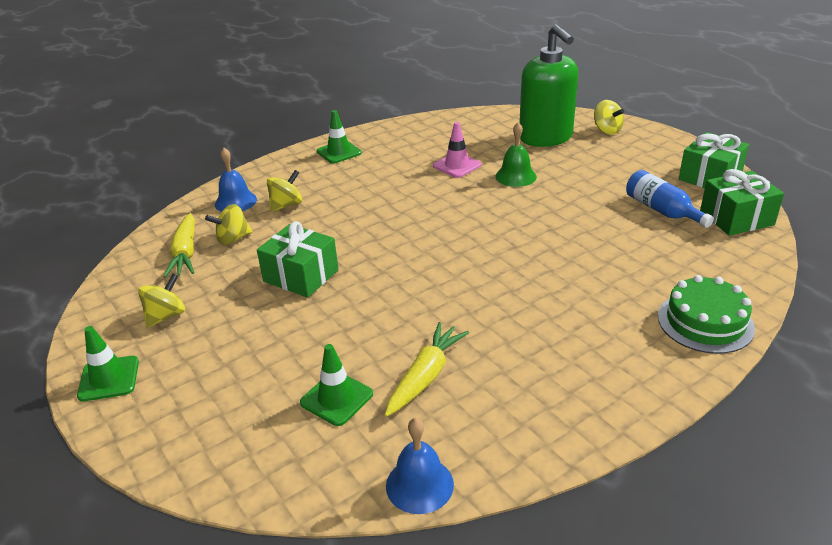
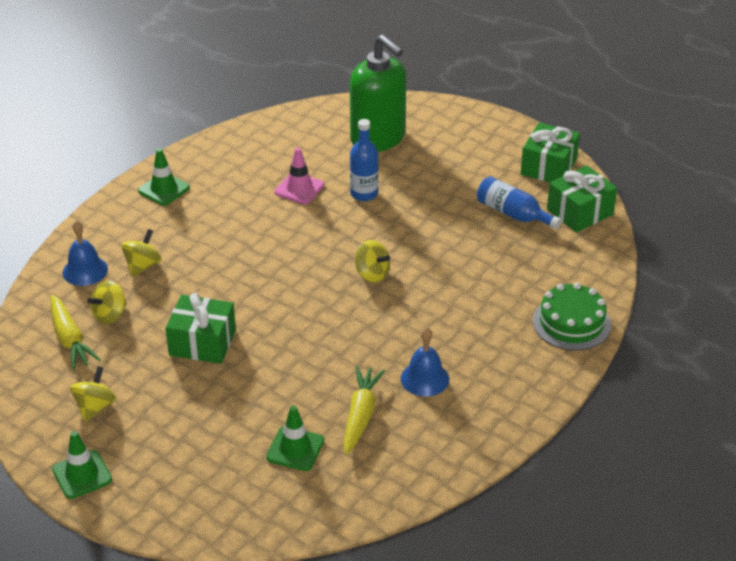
camera: 20 degrees left, 5 degrees up
(419, 485) = (391, 500): blue bell -> blue bell (425, 378)
(515, 176) = (364, 194): green bell -> blue bottle
(607, 130) = (437, 120): yellow spinning top -> yellow spinning top (372, 274)

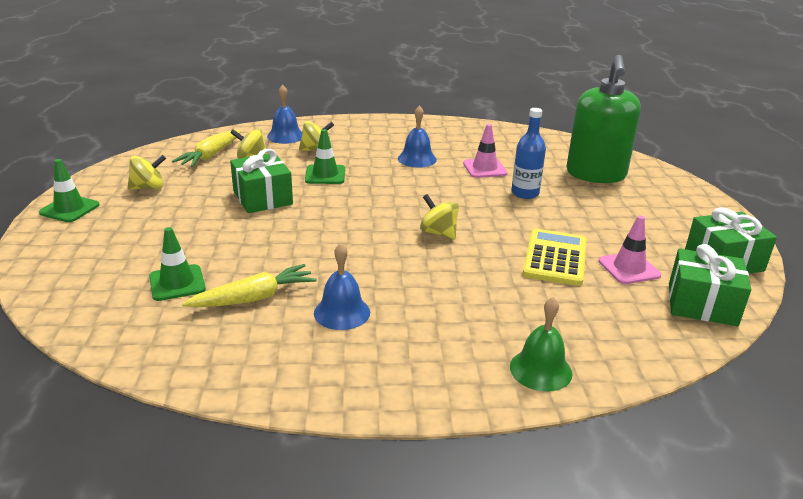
camera: 50 degrees right, 10 degrees down
(164, 189) = (403, 129): green traffic cone -> green traffic cone (325, 175)
(236, 215) = (417, 159): none -> blue bell
(372, 274) = (438, 233): yellow spinning top -> yellow spinning top turned 135 degrees clockwise
(466, 238) = (555, 258): none -> yellow calculator
(513, 214) = (629, 268): blue bottle -> pink traffic cone
(571, 323) = (540, 370): green cake -> green bell

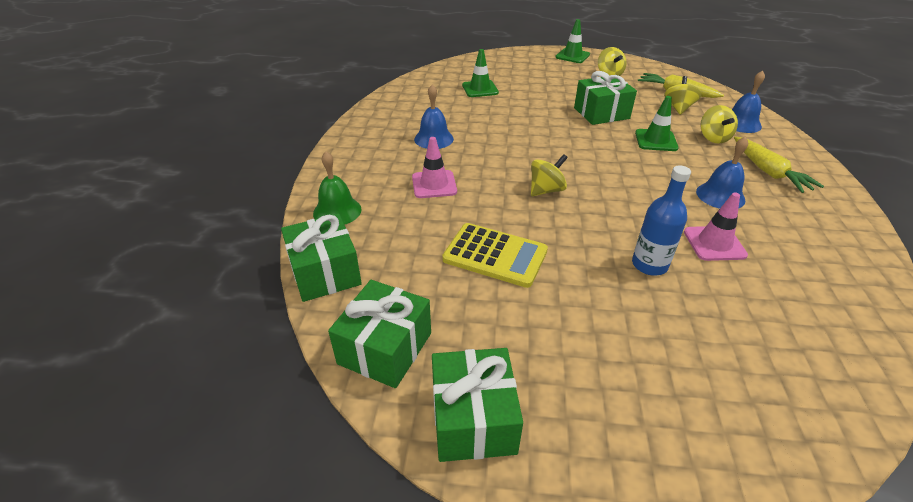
camera: 100 degrees right, 10 degrees up
(253, 298) = (458, 111): yellow carrot -> yellow carrot (768, 171)
(595, 174) = (740, 357): green soap dispenser -> none
(629, 268) = (468, 308): pink traffic cone -> pink traffic cone (434, 184)
(645, 356) = (325, 272): none -> green gift

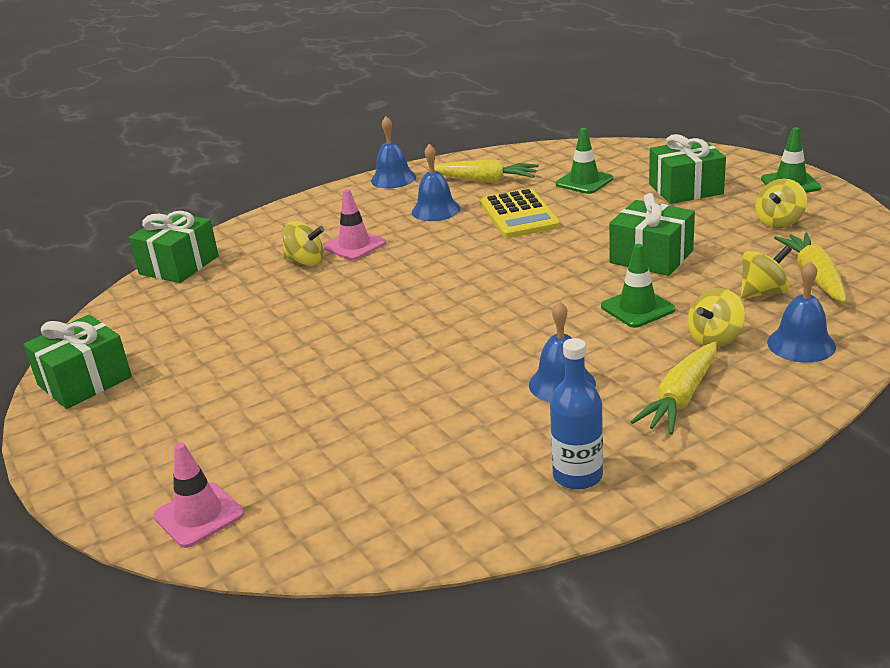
camera: 55 degrees right, 10 degrees down
(337, 211) = (260, 231): green bell -> none
(357, 132) = (393, 178): none -> blue bell
(385, 348) = (122, 322): green gift -> green gift (685, 189)
(421, 109) = (484, 180): none -> yellow carrot
(495, 255) = (281, 313): yellow calculator -> yellow calculator (519, 215)
(546, 190) = (422, 293): yellow spinning top -> yellow spinning top (305, 261)
(649, 265) = (360, 385): blue bottle -> blue bottle (577, 475)
(714, 243) = (448, 408): pink traffic cone -> pink traffic cone (199, 515)

